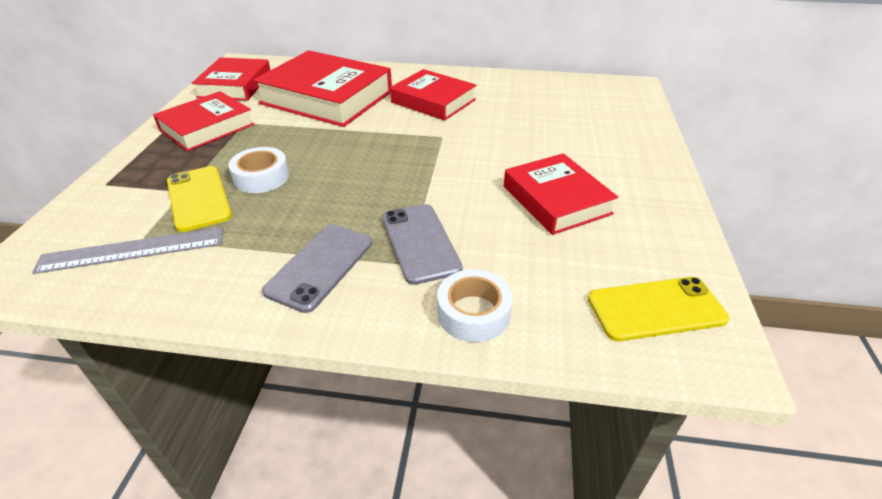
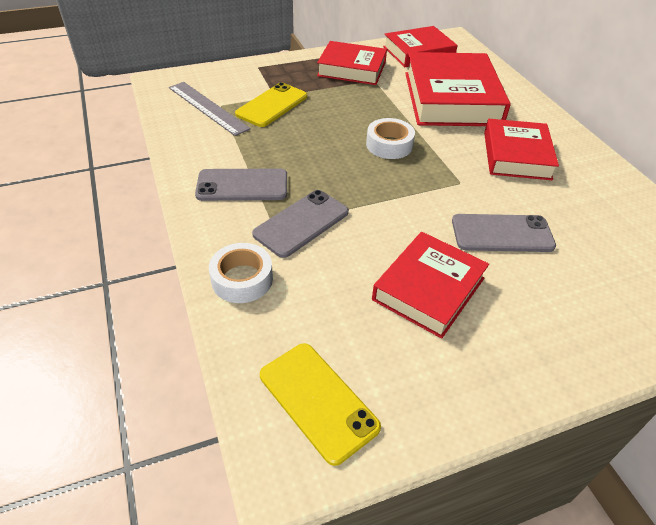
camera: 60 degrees right, 5 degrees up
(261, 177) = (316, 118): white tape -> white tape (389, 145)
(517, 143) = (502, 233): none -> grey phone

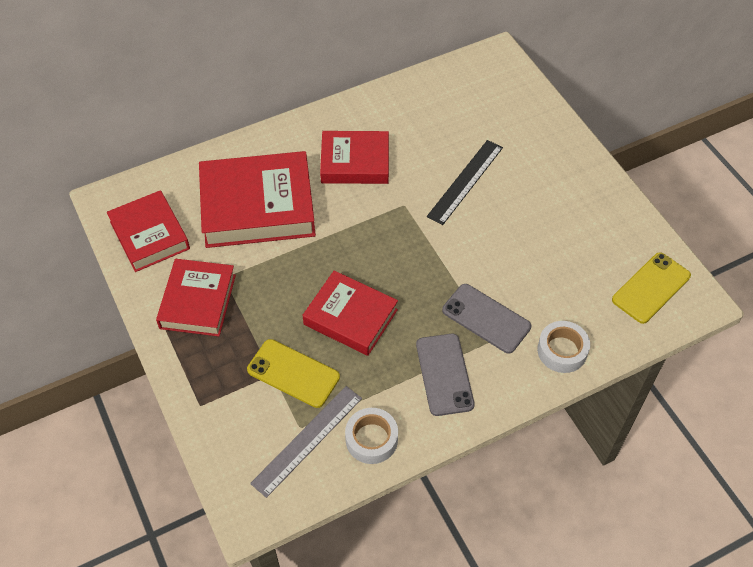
camera: 95 degrees left, 10 degrees up
(389, 145) = (355, 259): white tape -> white tape (371, 439)
(428, 289) = (538, 229): red book -> red book (350, 317)
(502, 233) = (465, 181): grey phone -> black ruler

